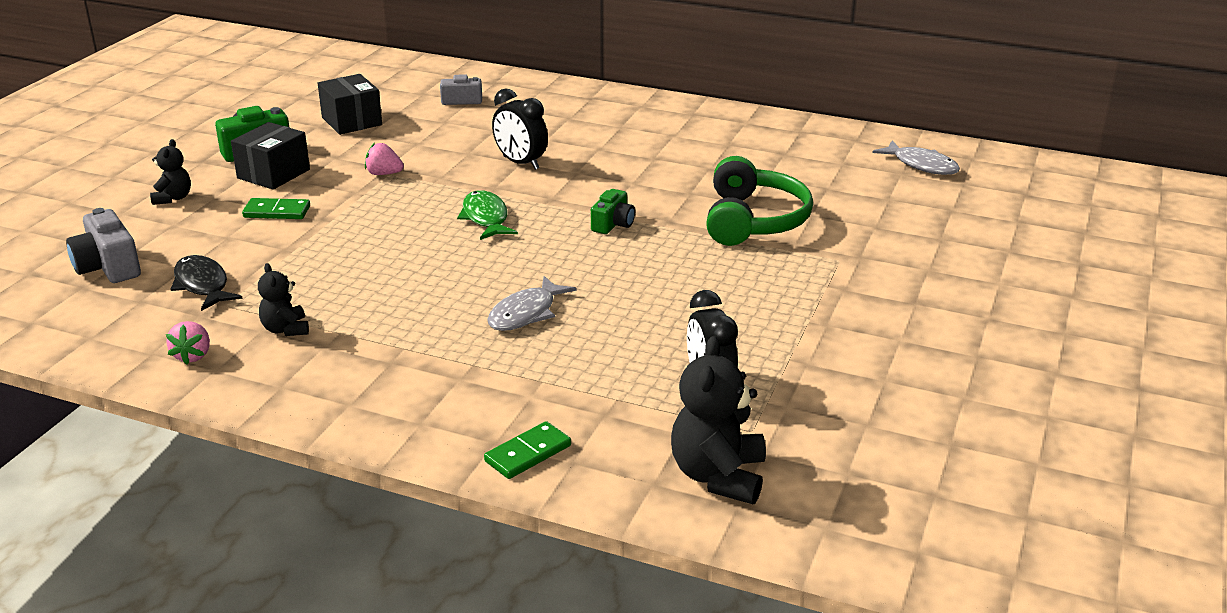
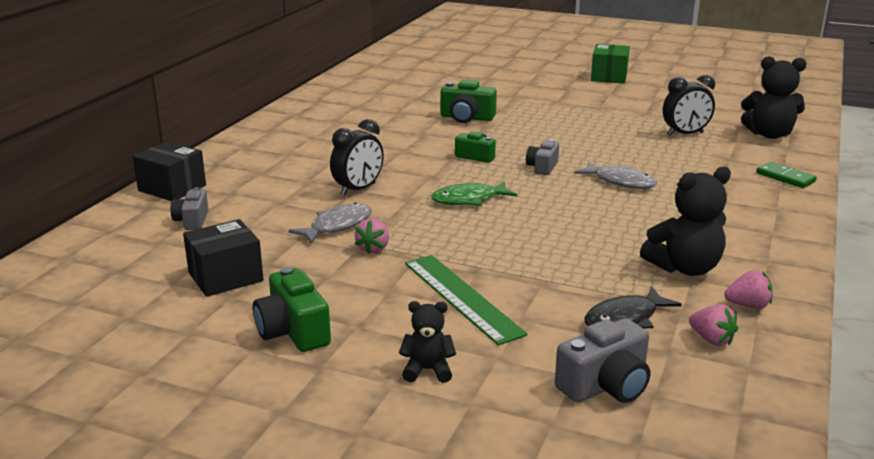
camera: 90 degrees left, 5 degrees down
(144, 325) = (711, 339): none -> pink strawberry
(273, 174) = (365, 310): black box -> black box (172, 188)
(277, 212) = (462, 297): green domino -> green ruler
(286, 329) = (684, 268): black teddy bear -> black teddy bear, size x1.77
(577, 264) = (542, 167): none -> grey camera
(754, 220) = (466, 118): green headphones -> green camera
(921, 165) = (383, 76): grey fish -> grey fish (337, 226)
(999, 347) = (609, 77): none -> green box

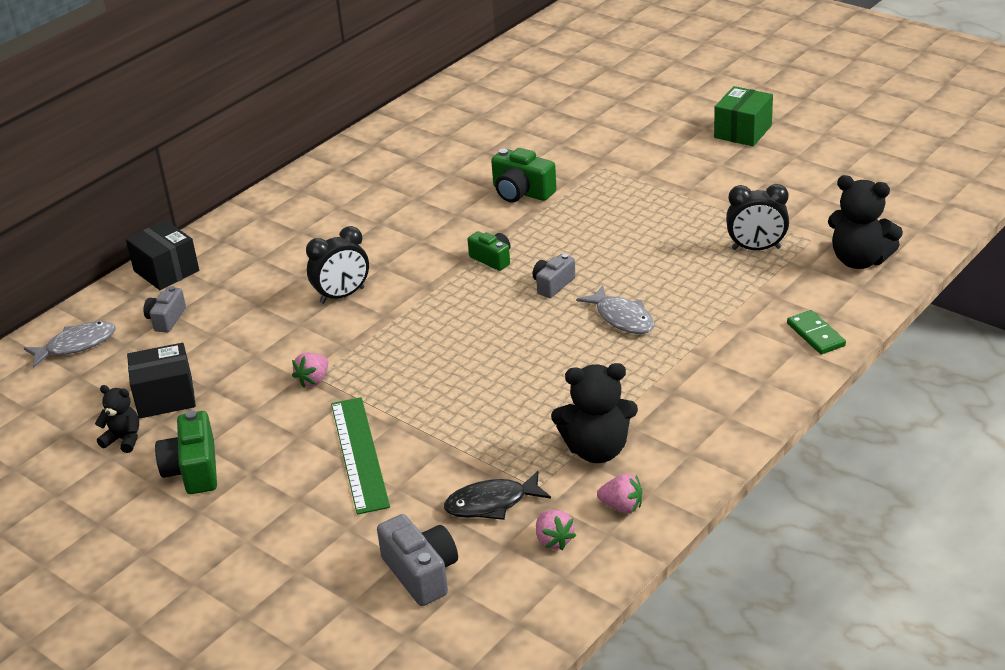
camera: 20 degrees right, 10 degrees up
(337, 226) = (295, 345): grey fish -> grey fish (76, 345)
(427, 370) = (282, 531): black teddy bear -> black teddy bear (124, 439)
(469, 200) = (444, 325): green fish -> none
(605, 385) = (421, 573): grey camera -> grey camera turned 105 degrees counterclockwise

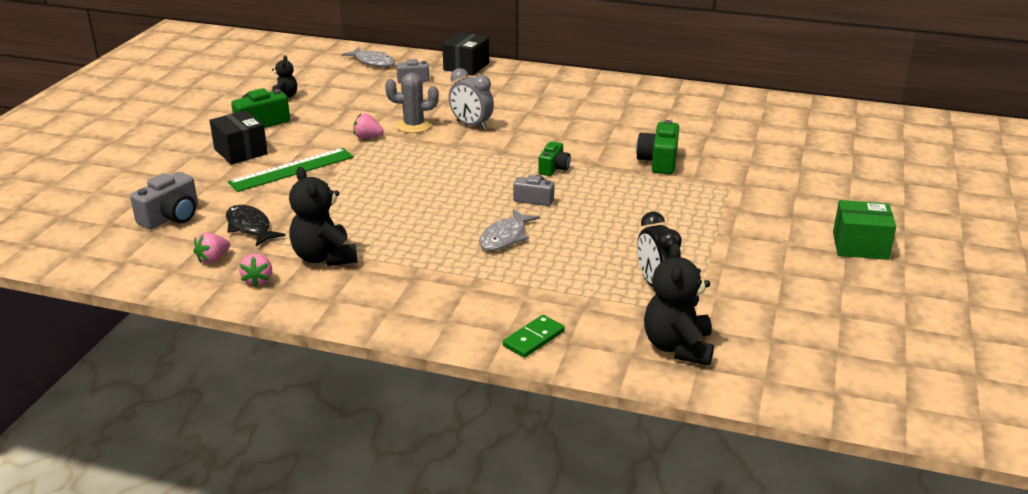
camera: 65 degrees right, 5 degrees down
(165, 397) = (331, 98): black box -> black box (241, 151)
(309, 339) = (414, 126): none -> grey cactus
(342, 295) = (471, 125): black clock -> grey clock

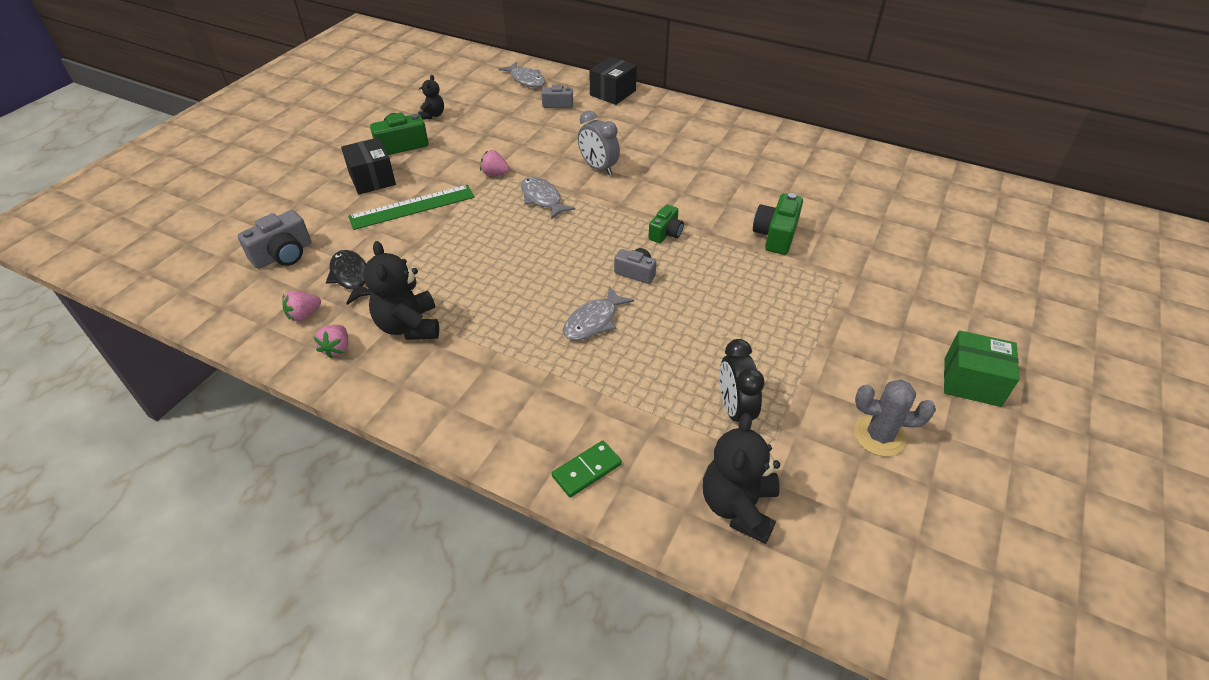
camera: 10 degrees right, 15 degrees up
(414, 126) = (543, 163): grey cactus -> grey cactus (879, 436)
(423, 153) = (542, 199): none -> grey fish

